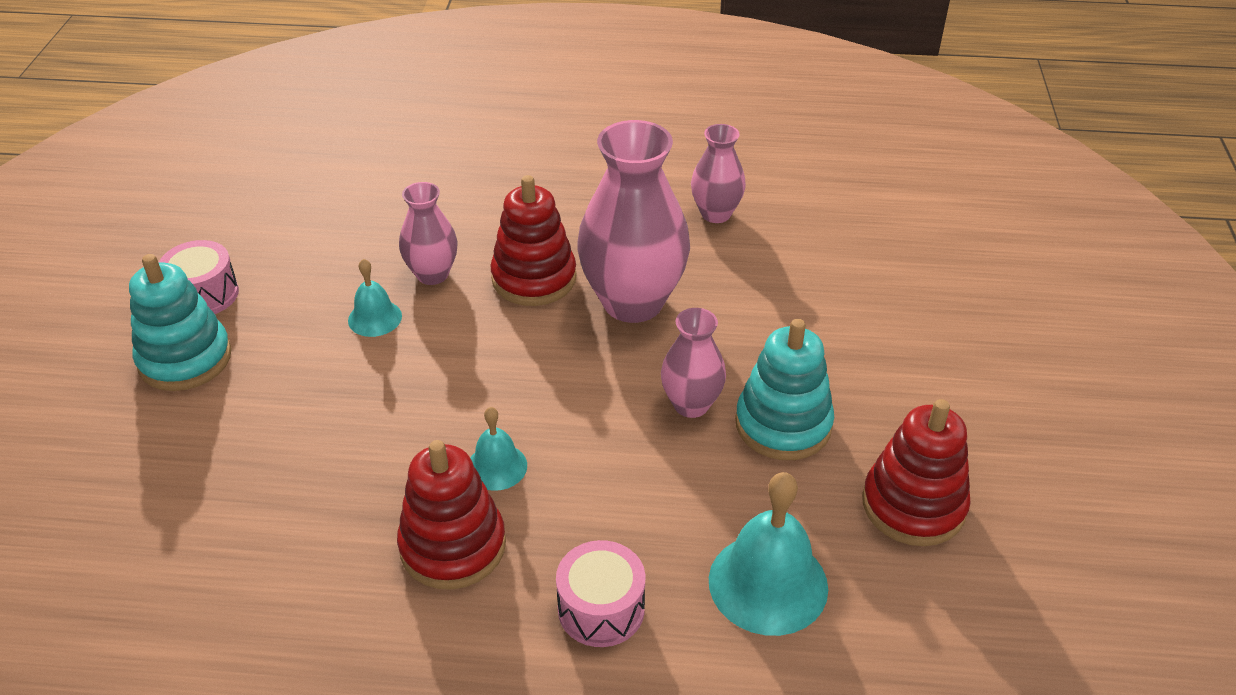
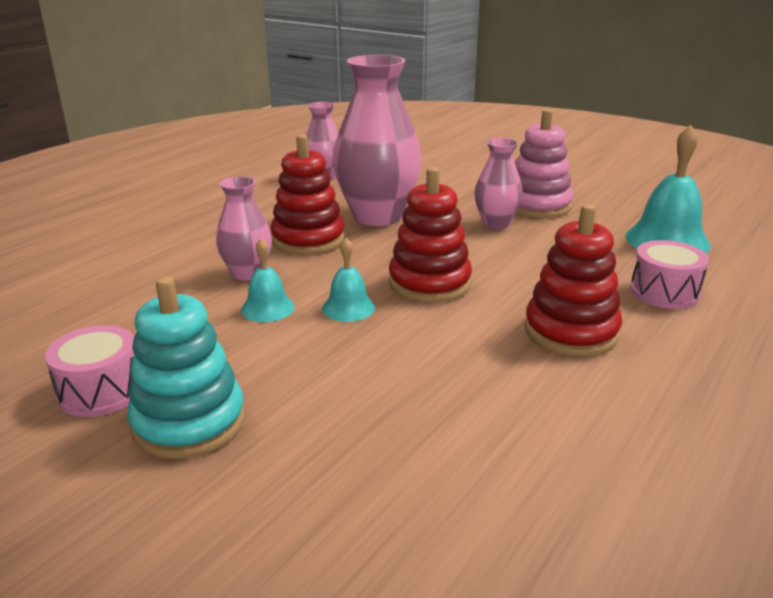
camera: 60 degrees left, 15 degrees down
(497, 466) = (498, 296): turquoise bell -> turquoise bell (348, 308)
(783, 424) = (537, 206): turquoise stacking toy -> pink stacking toy
(913, 505) = (627, 194): red stacking toy -> red stacking toy (429, 283)

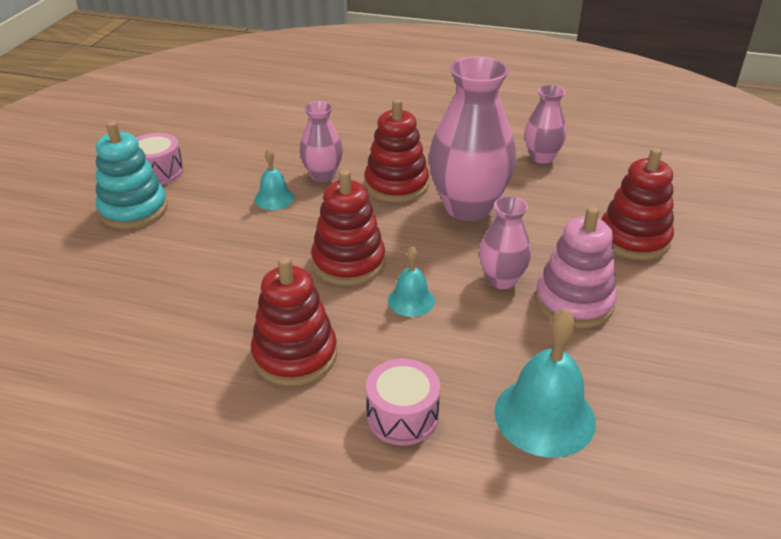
camera: 70 degrees right, 10 degrees up
(348, 308) = (289, 232): turquoise bell -> turquoise bell (411, 300)
(468, 173) = (633, 239): none -> red stacking toy

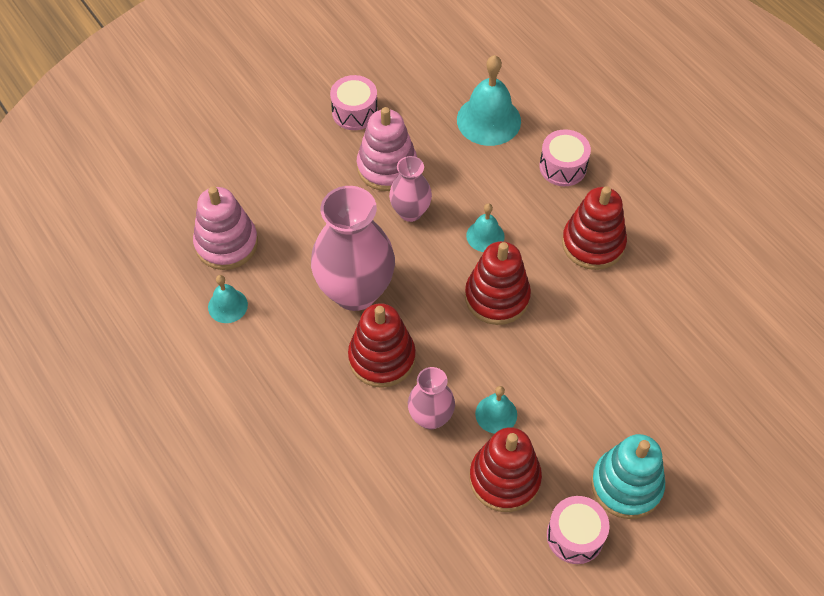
camera: 140 degrees left, 20 degrees up
(541, 157) = (227, 306): pink vase -> turquoise bell
(601, 184) = (226, 244): none -> pink stacking toy
(633, 239) = (282, 183): red stacking toy -> red stacking toy (504, 479)
(679, 331) = (354, 112): none -> pink drum

